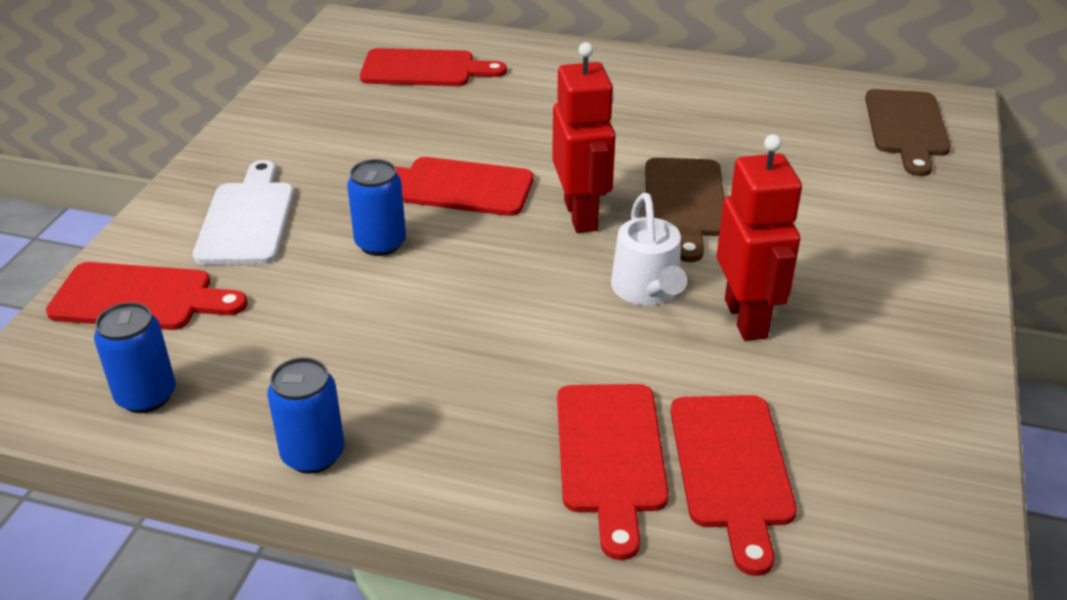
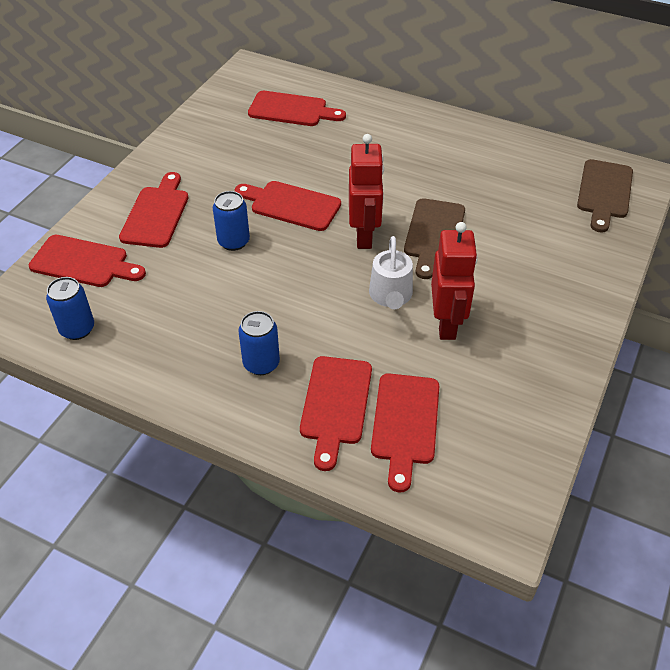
camera: 10 degrees right, 10 degrees up
(247, 219) = (156, 214): white cutting board -> red cutting board
(313, 454) = (164, 380): blue can -> blue can (261, 364)

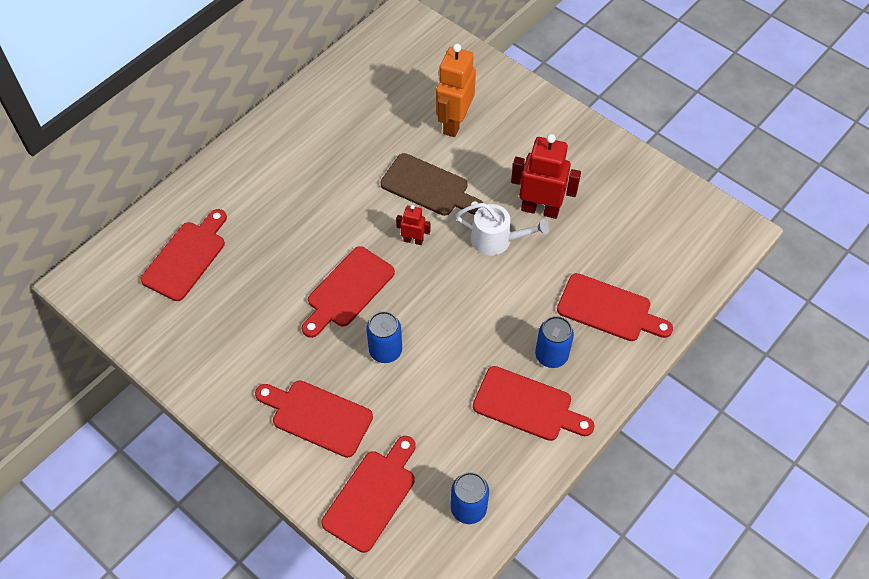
camera: 75 degrees left, 10 degrees up
(364, 236) = (413, 240): red robot -> red robot, size x0.51
(405, 424) = (637, 266): red cutting board -> red cutting board (527, 405)
(526, 237) = (454, 123): none -> orange robot
(604, 192) = (416, 51): brown cutting board -> none

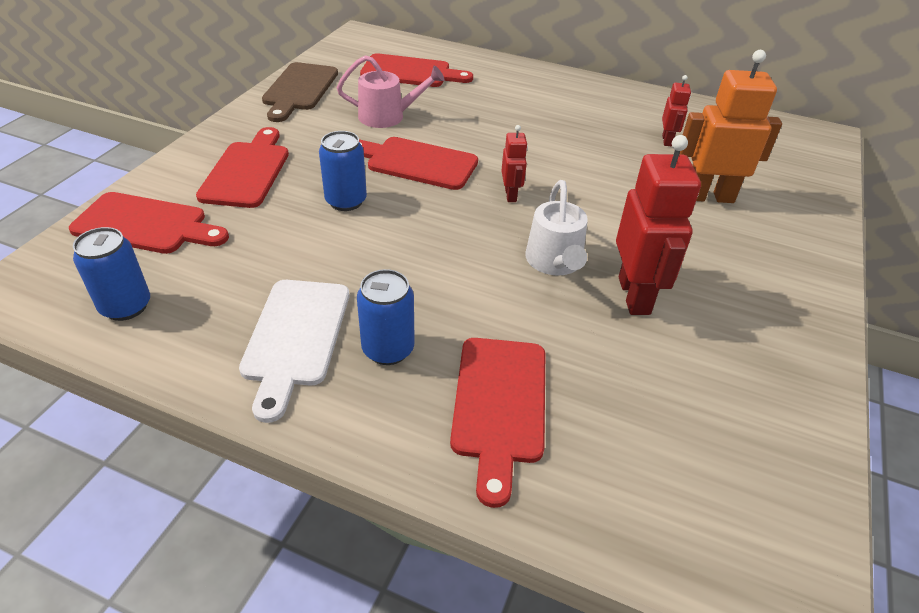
camera: 70 degrees right, 15 degrees down
(265, 295) = (387, 116): none -> pink watering can
(376, 114) = (667, 140): none -> red robot
(428, 187) = (596, 193): brown cutting board -> brown cutting board (299, 89)
(527, 405) = (295, 337): red cutting board -> white cutting board

